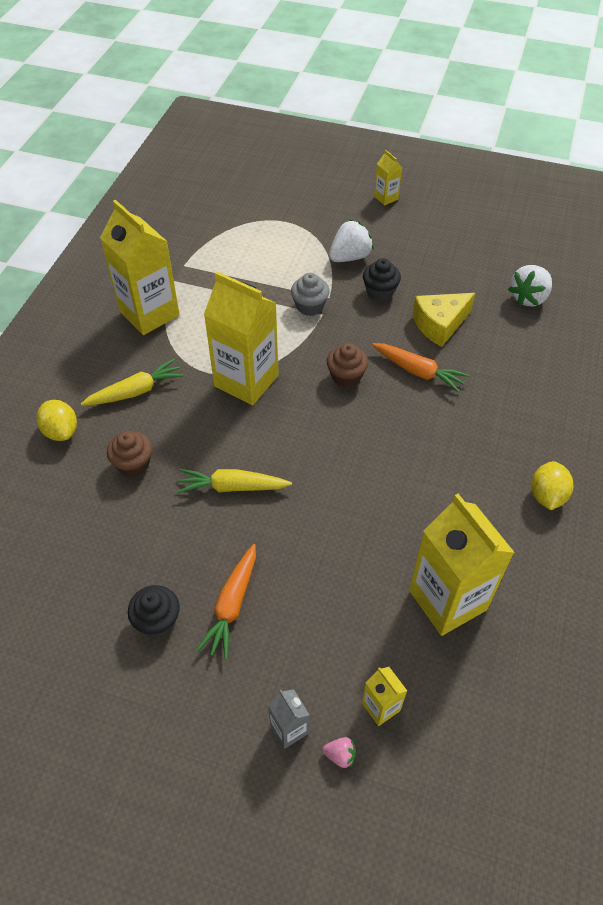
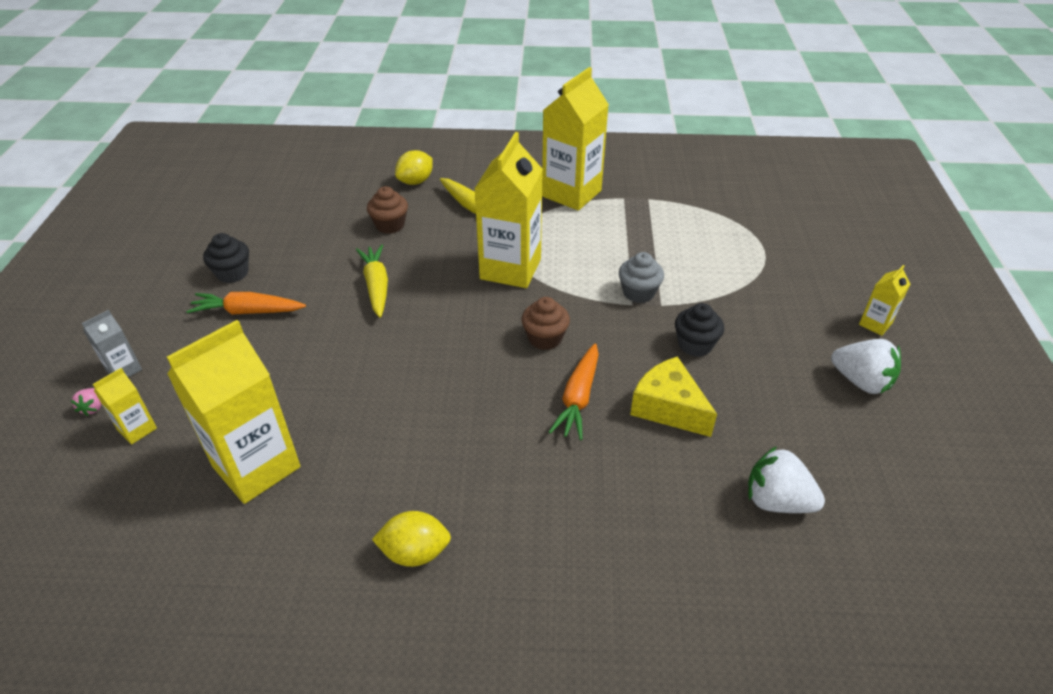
camera: 75 degrees right, 10 degrees down
(350, 257) = (739, 310): white strawberry -> white strawberry (861, 381)

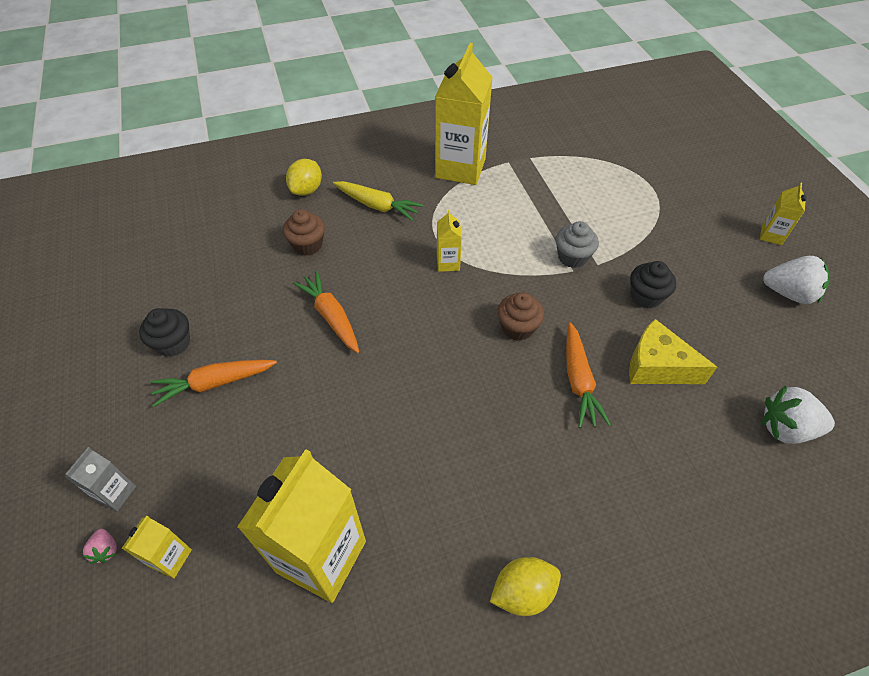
camera: 20 degrees left, 10 degrees up
(376, 286) = (331, 316): yellow carrot -> orange carrot
(510, 269) = (448, 263): yellow carton -> yellow carton, size x0.46

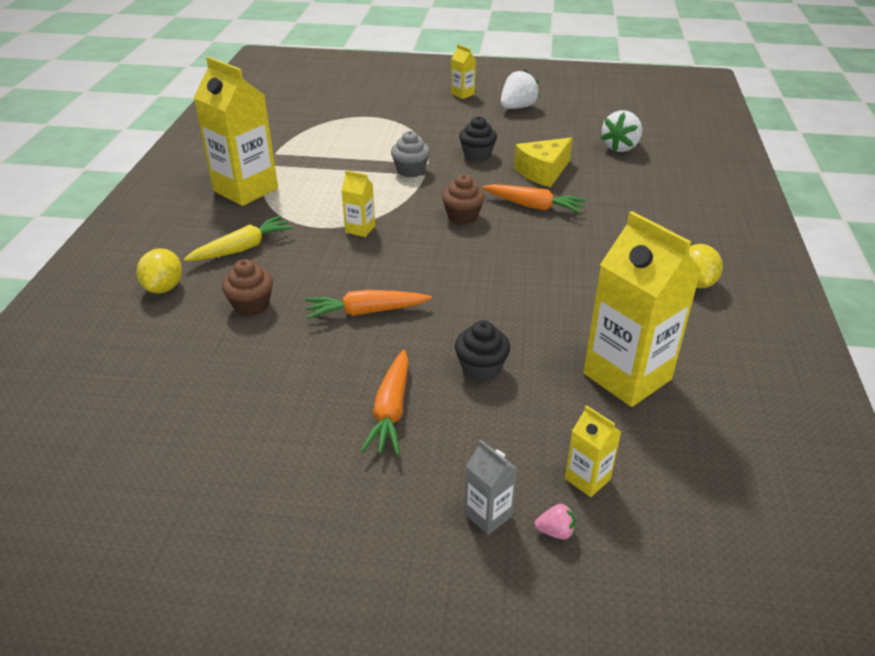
camera: 65 degrees left, 15 degrees down
(173, 343) = (307, 435): black cupcake -> black cupcake (481, 369)
(306, 190) = (164, 287): yellow lemon -> yellow lemon turned 45 degrees clockwise

